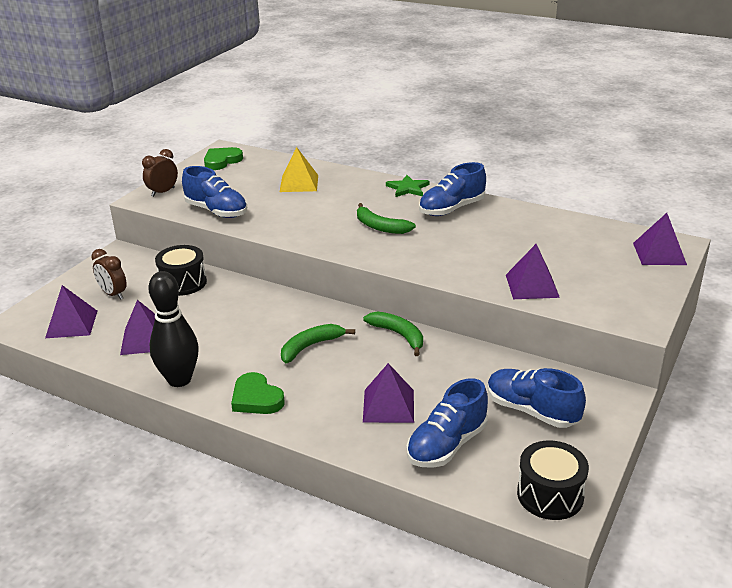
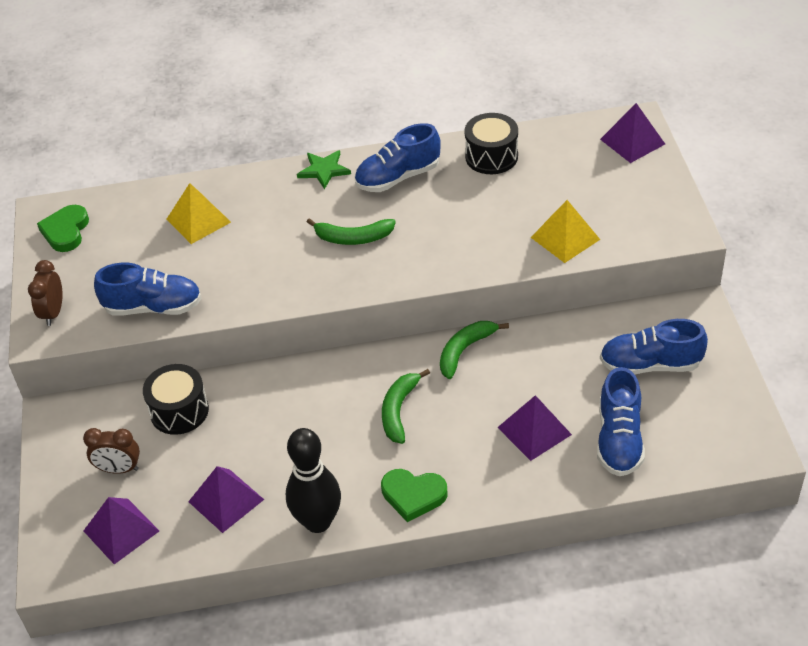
camera: 35 degrees left, 15 degrees up
(399, 335) = (465, 350): green banana -> green banana turned 60 degrees counterclockwise
(452, 209) = (398, 177): blue shoe -> blue shoe turned 45 degrees clockwise
(532, 286) = (565, 238): purple pyramid -> yellow pyramid
(550, 495) = (734, 435): black drum -> black drum (491, 156)

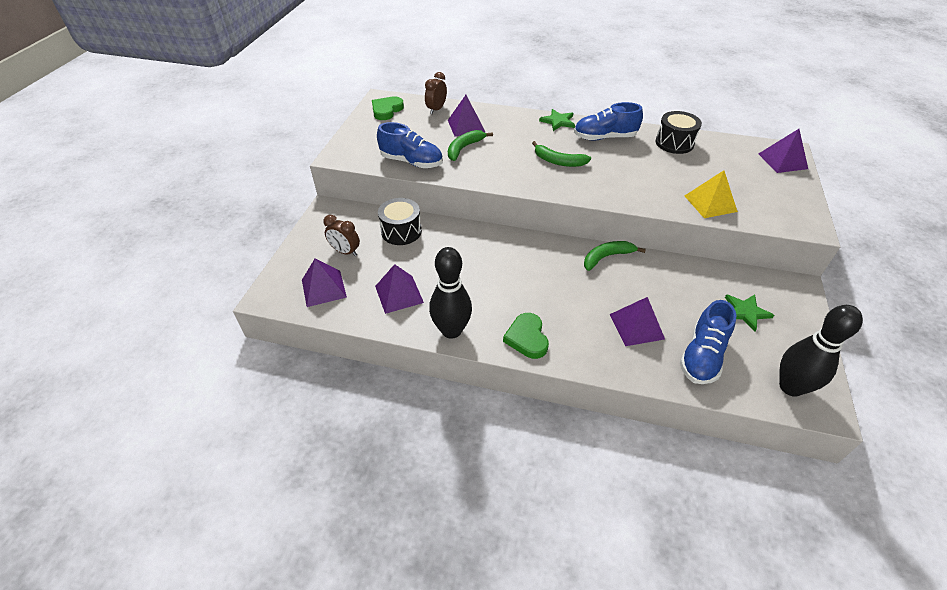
camera: 20 degrees right, 0 degrees up
(53, 313) = (352, 147): brown clock -> brown clock (436, 109)
(198, 220) = (466, 126): yellow pyramid -> purple pyramid
(399, 410) = (543, 279): green banana -> green banana (464, 148)
(413, 495) = (527, 338): green heart -> green heart turned 45 degrees clockwise
(650, 365) = (745, 312): blue shoe -> green star
(721, 439) = (790, 387): none -> black bowling pin

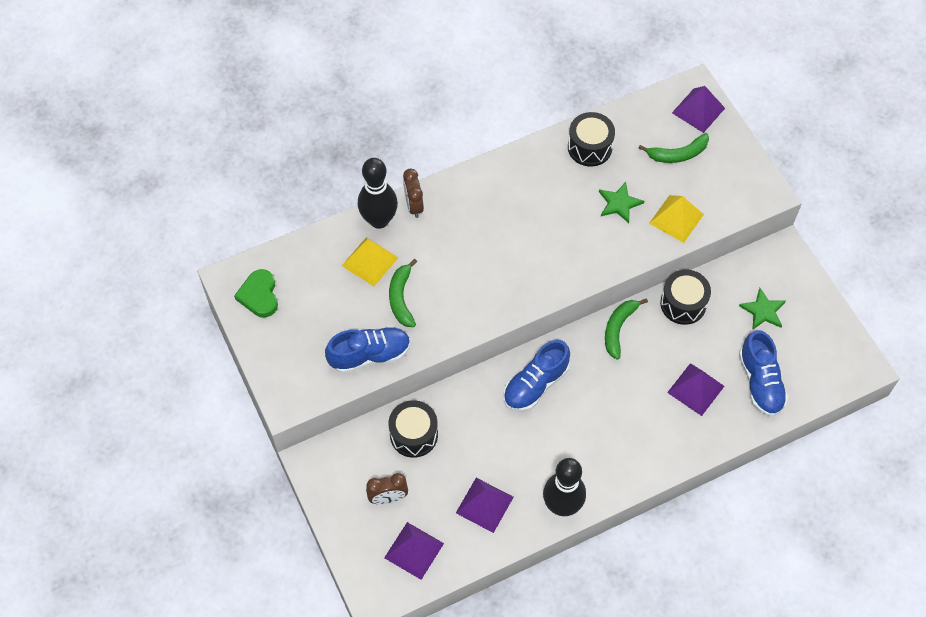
camera: 40 degrees left, 15 degrees up
(436, 109) = (312, 256): brown clock -> brown clock (414, 205)
(466, 126) = (370, 261): purple pyramid -> yellow pyramid
(527, 338) = (625, 466): green heart -> none
(558, 121) = (455, 188): green star -> green star (619, 203)
(558, 161) = (507, 253): green banana -> green banana (678, 154)
(604, 137) = (520, 184): blue shoe -> blue shoe (535, 384)
(674, 271) = (683, 304): none -> black drum
(790, 387) = (833, 365): black bowling pin -> black bowling pin (379, 220)

